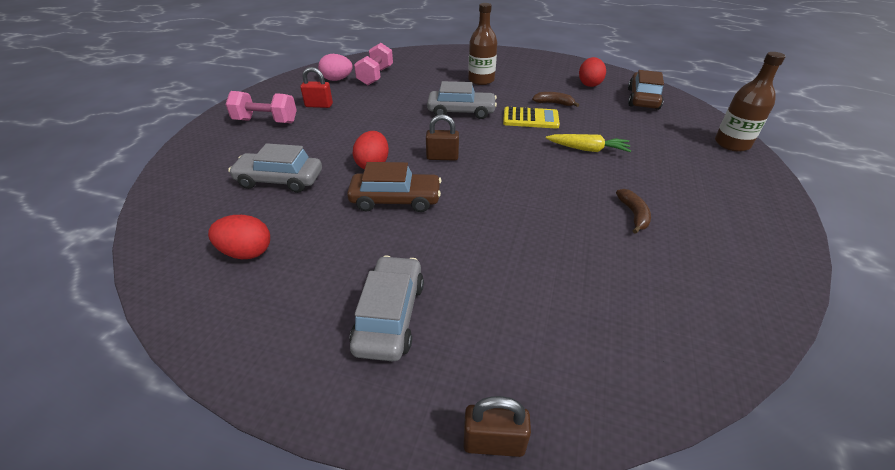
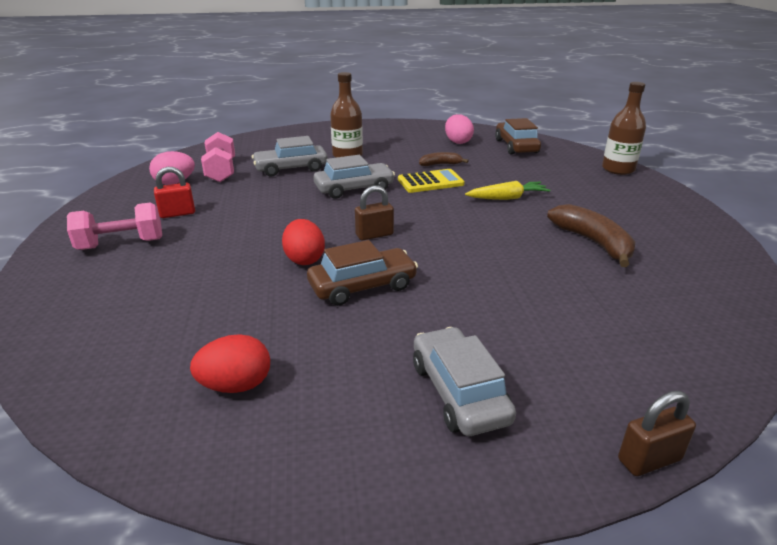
camera: 25 degrees left, 10 degrees down
(280, 180) = (203, 301): grey car -> grey car (291, 168)
(589, 84) = (457, 142): red egg -> pink egg
(633, 215) = (593, 242): brown banana -> brown banana, size x1.77

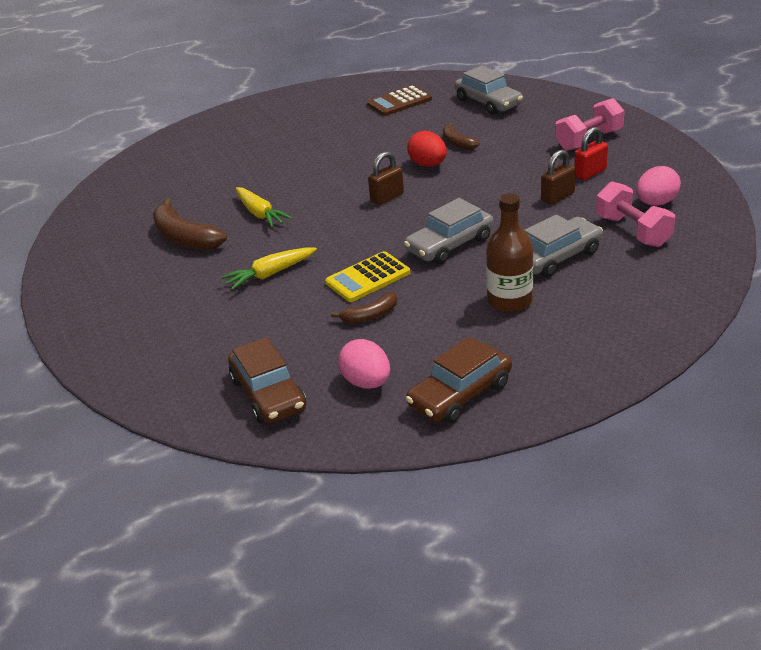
camera: 165 degrees right, 5 degrees up
(236, 385) = (399, 102): red egg -> brown calculator
(244, 278) = (457, 143): none -> brown banana
(362, 286) = (367, 158): brown car -> brown car (460, 394)
(459, 392) = (280, 125): grey car -> grey car (488, 102)
(511, 248) = (260, 214): none -> yellow carrot
(618, 169) = (119, 369): brown bottle -> none
(649, 459) = (187, 125): brown padlock -> brown padlock (557, 197)

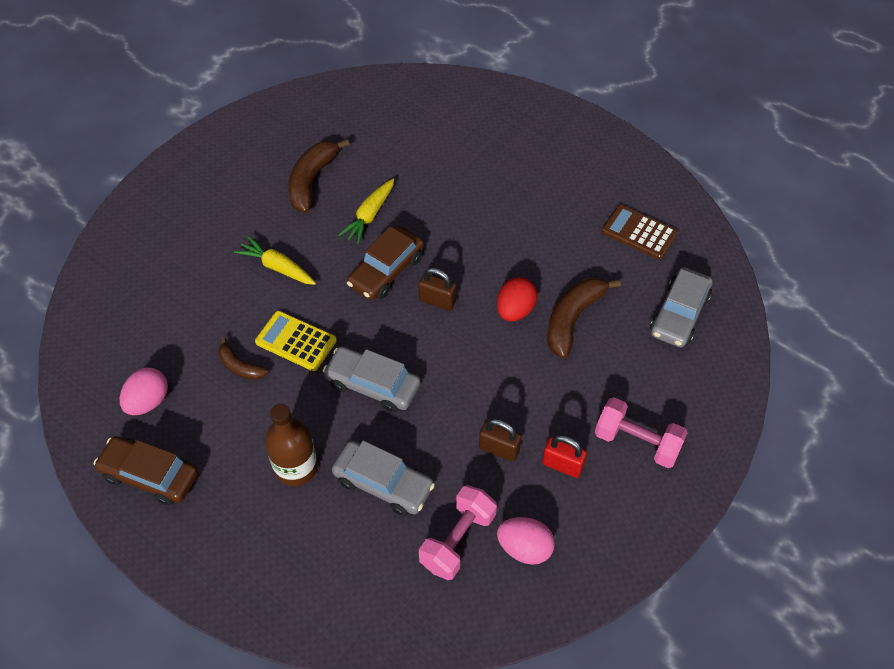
camera: 60 degrees right, 20 degrees up
(268, 394) = (117, 340): brown car -> brown car (386, 270)
(457, 143) = (572, 319): brown banana -> brown banana, size x1.77

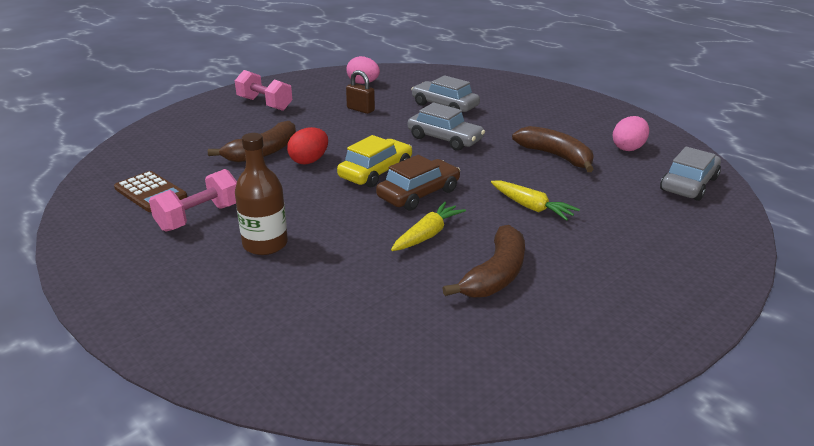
camera: 170 degrees left, 25 degrees down
(150, 475) = (610, 121): brown car -> none
(240, 366) = (556, 156): brown banana -> brown banana, size x1.77
(296, 341) = (508, 163): yellow calculator -> none
(296, 467) = (505, 115): brown bottle -> brown bottle (265, 244)
(437, 301) = (376, 172): brown padlock -> yellow car
(458, 540) = (402, 88): pink dumbbell -> pink dumbbell (199, 217)
(562, 465) = (321, 101): red padlock -> none
(679, 314) = (173, 146): grey car -> grey car (689, 184)

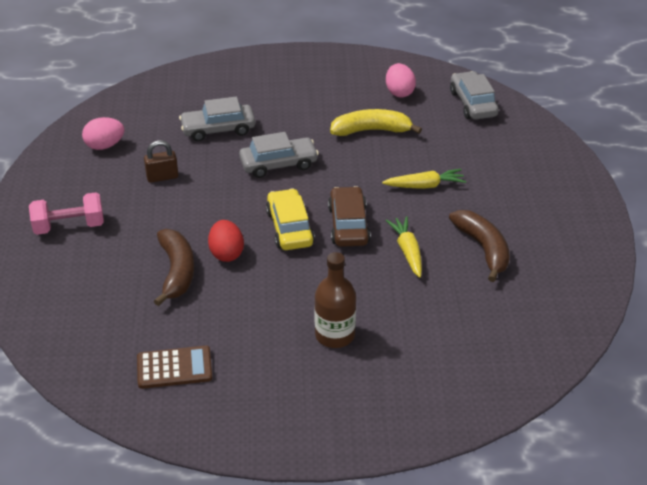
camera: 50 degrees left, 10 degrees up
(199, 217) = (253, 354): pink dumbbell -> none
(556, 156) = (371, 130): brown banana -> yellow banana

